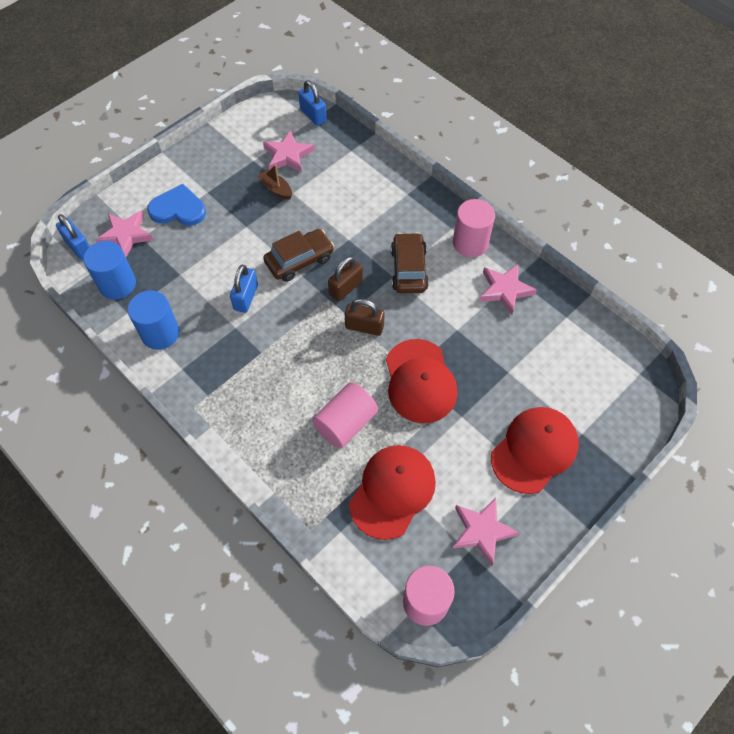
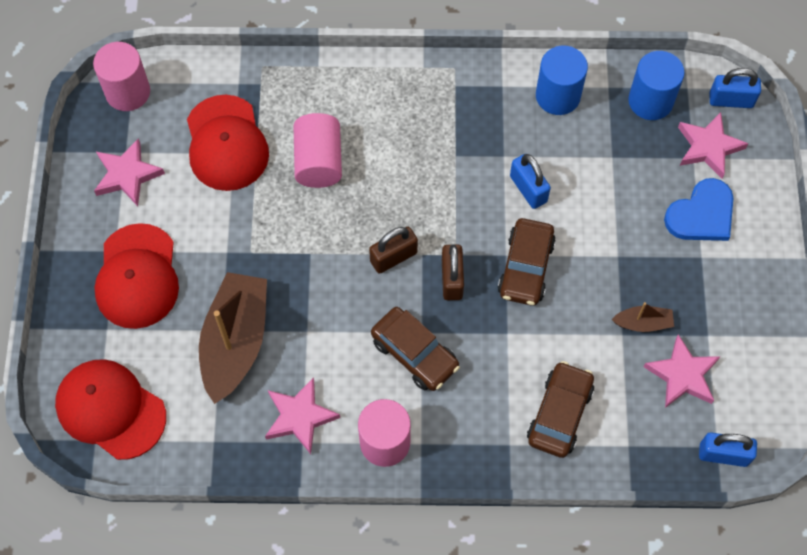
camera: 135 degrees right, 5 degrees up
(367, 186) = (559, 414): none -> brown car
(420, 381) = (292, 251): red cap -> red cap (110, 410)
(505, 358) = (235, 342): none -> brown boat

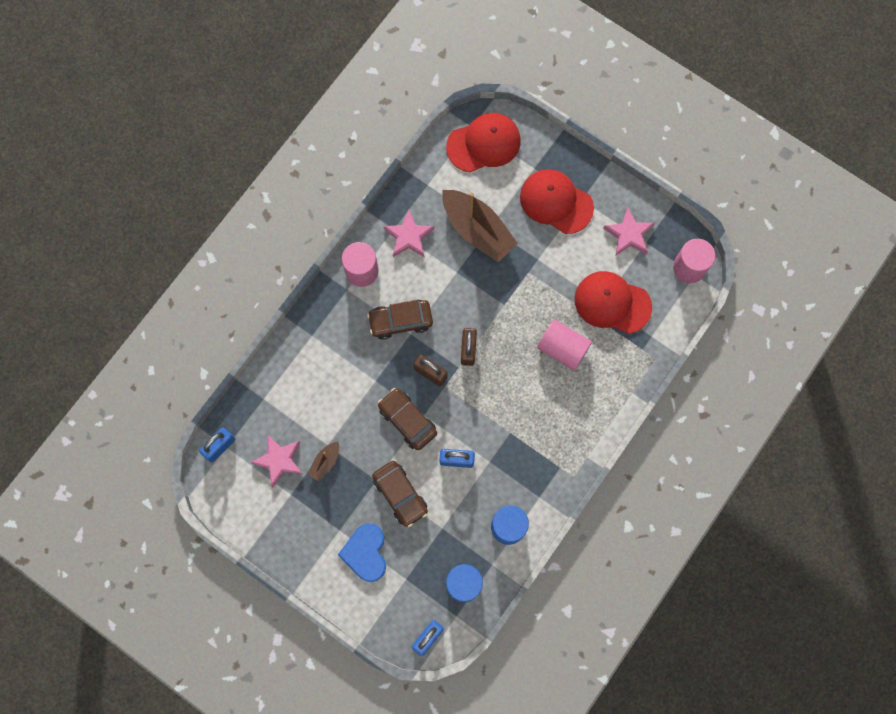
camera: 125 degrees right, 10 degrees up
(559, 414) = (308, 375): brown car -> brown car (400, 495)
(708, 147) = (406, 595): pink star -> none

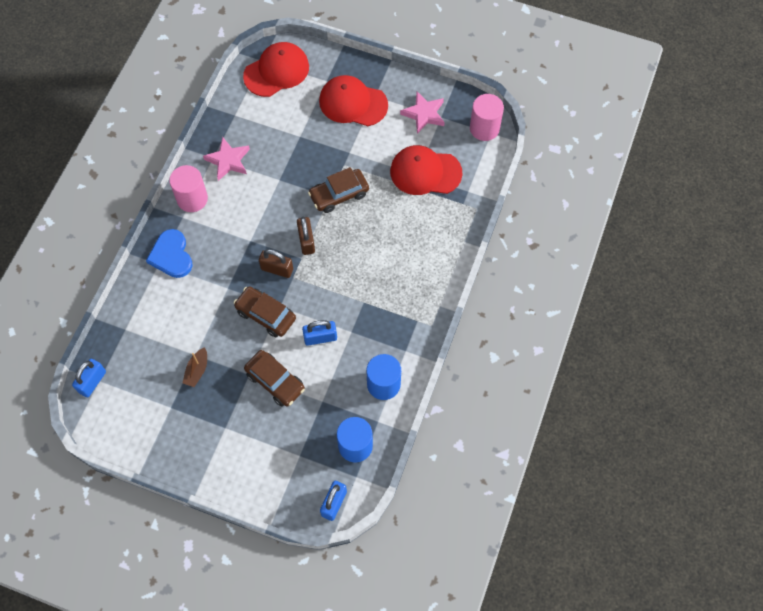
camera: 15 degrees left, 10 degrees down
(279, 460) = (152, 380): pink star -> none
(365, 553) = (255, 442): blue heart -> blue heart (171, 255)
(400, 321) = (238, 232): brown car -> brown car (339, 194)
(477, 230) = (289, 141): brown boat -> none
(562, 348) = (391, 220): pink cylinder -> none

